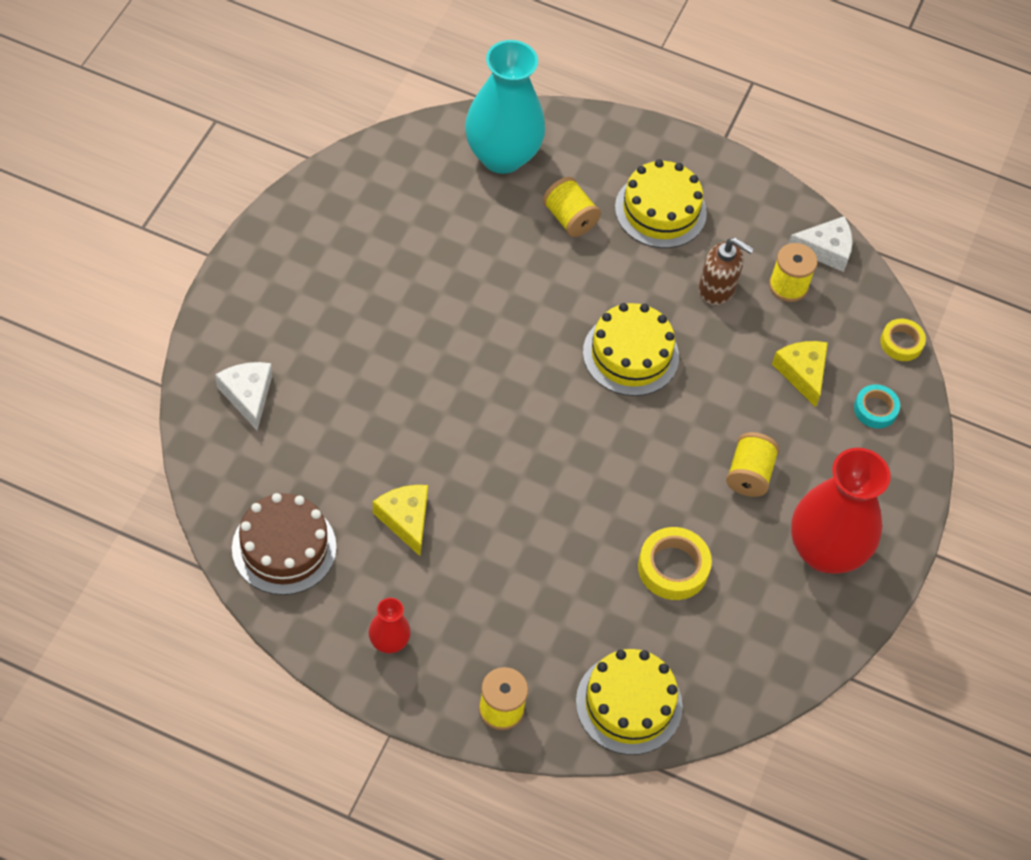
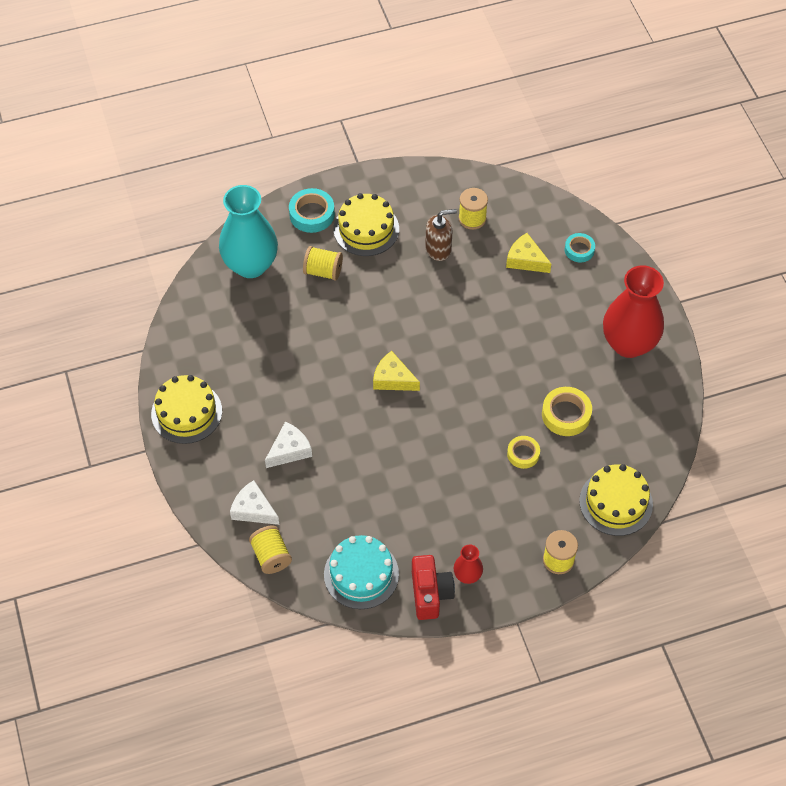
camera: 35 degrees left, 0 degrees up
(284, 547) = (361, 574): brown cake -> turquoise cake
(331, 627) = (430, 594): none -> red camera
(405, 519) = (408, 504): yellow cheese -> yellow cheese (393, 379)
(619, 153) = (312, 214): none -> turquoise tape
(630, 354) = (431, 320): yellow cake -> yellow cake (186, 412)
(749, 475) = (553, 335): yellow spool -> yellow spool (271, 556)
(825, 249) = (471, 184): white cheese -> white cheese (289, 450)
(901, 343) = (557, 204): yellow tape -> yellow tape (523, 454)

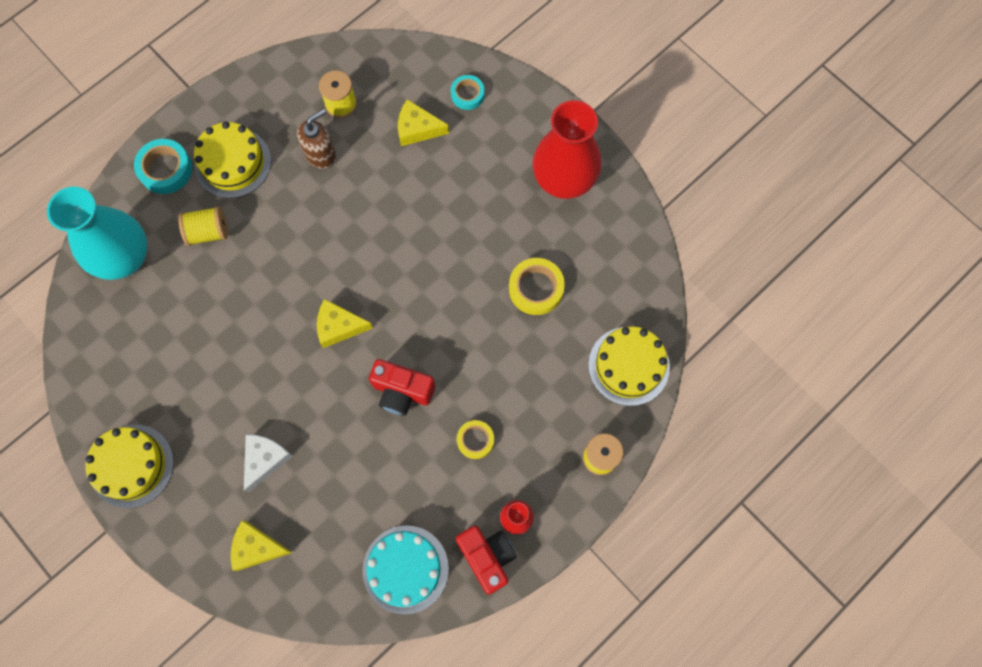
camera: 25 degrees left, 15 degrees up
(253, 509) = (257, 548): white cheese -> yellow cheese
(271, 556) = (300, 593): yellow spool -> none
(420, 446) = (402, 391): none -> red camera
(523, 454) = (512, 353): yellow tape -> yellow tape (475, 440)

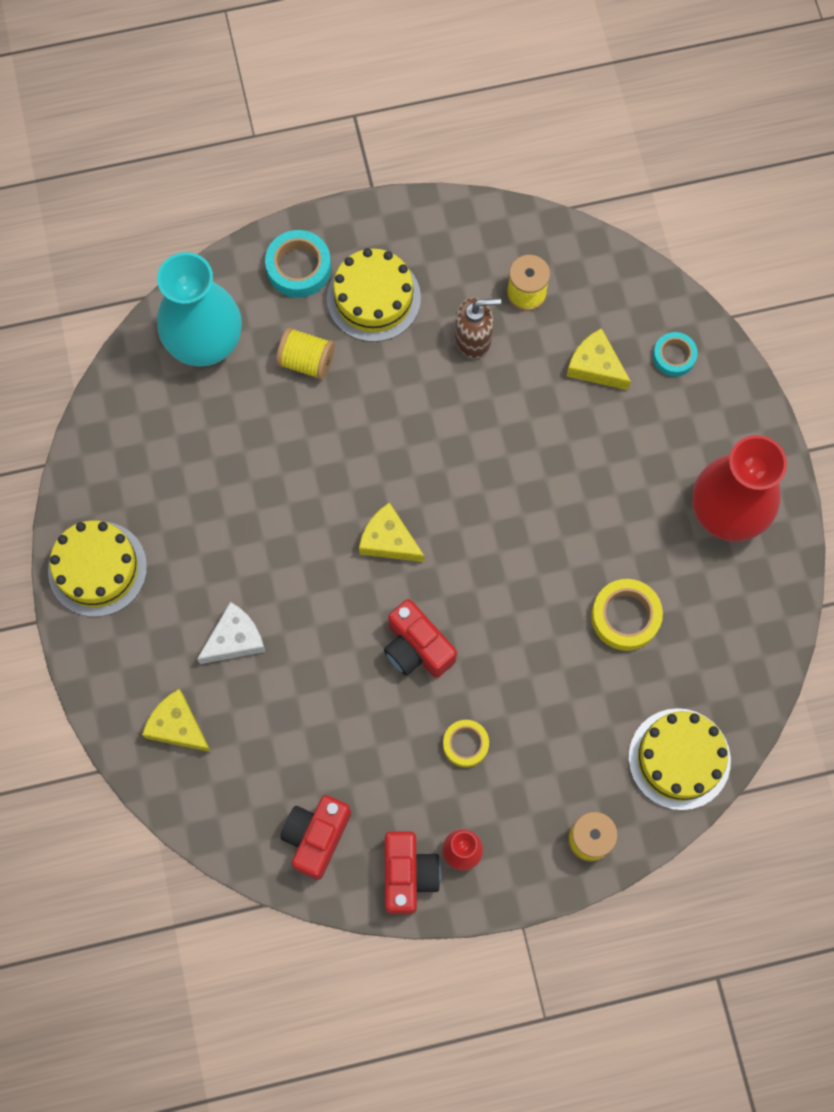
camera: 30 degrees right, 0 degrees up
(405, 569) = (316, 837): turquoise cake -> red camera

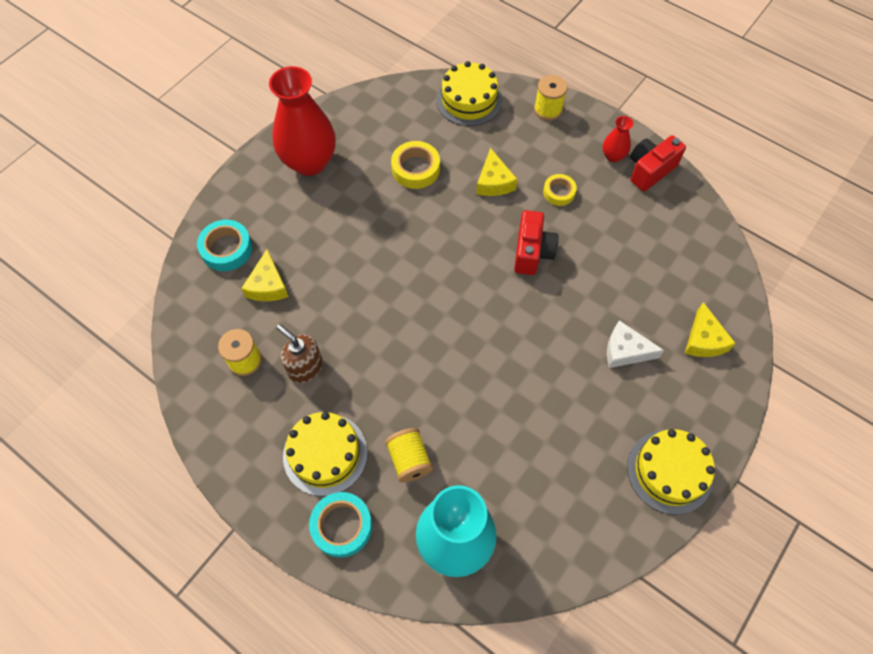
camera: 130 degrees left, 10 degrees down
(316, 837) = (679, 224): red camera -> none
(389, 540) = (484, 314): yellow cheese -> yellow cheese (494, 182)
(674, 356) = (226, 249): turquoise tape -> turquoise tape, size x1.54

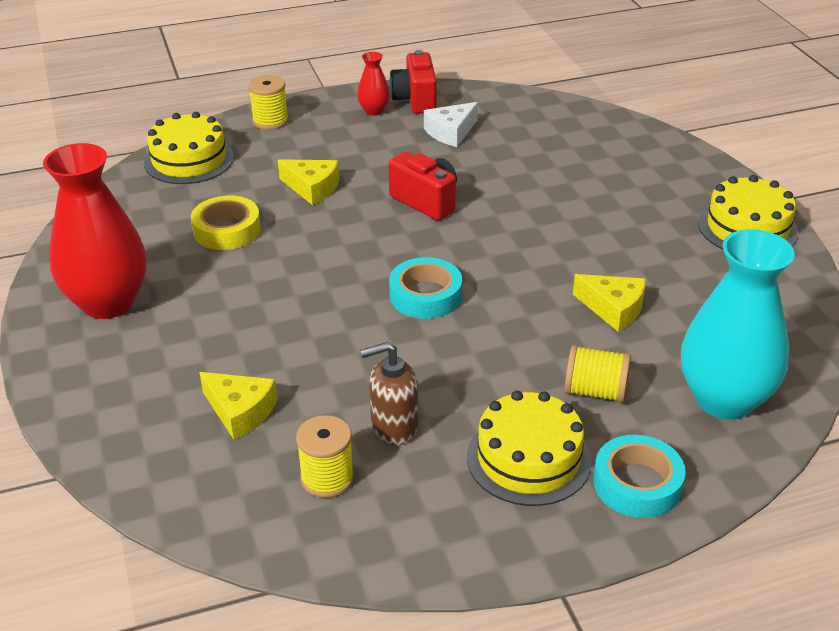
camera: 55 degrees left, 25 degrees down
(226, 249) = (140, 427): turquoise tape -> turquoise tape (425, 295)
(559, 192) = (375, 156): yellow tape -> none
(625, 351) = (596, 196): white cheese -> white cheese (451, 132)
(704, 340) = (627, 151): yellow cheese -> yellow cheese (613, 309)

